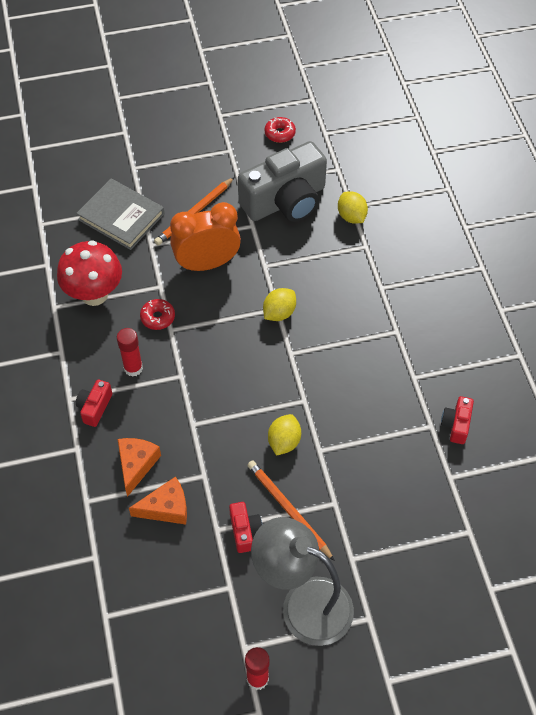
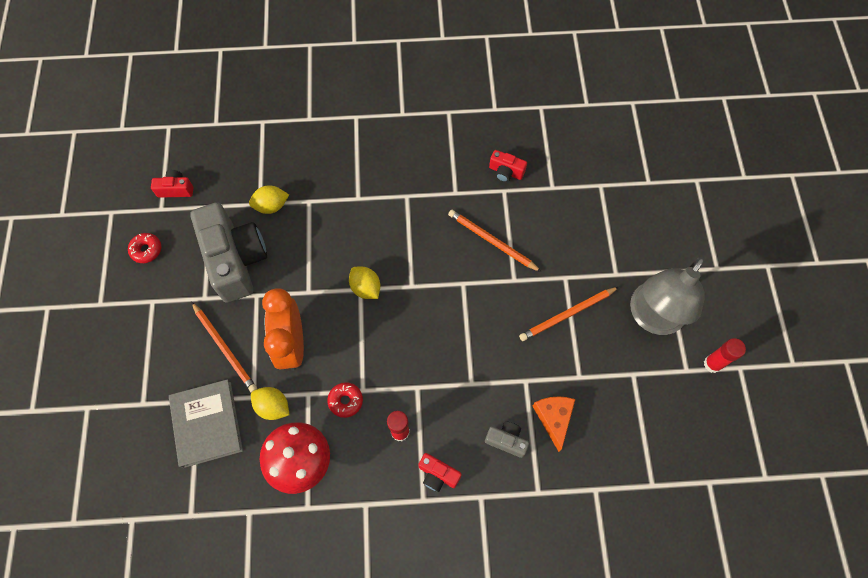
camera: 80 degrees left, 10 degrees up
(121, 217) = (207, 424): grey book -> grey book turned 60 degrees counterclockwise
(136, 465) = (506, 440): orange cheese -> grey camera
(245, 531) = (583, 353): red camera -> red camera (176, 189)
(284, 442) = (502, 307): yellow lemon -> yellow lemon (273, 406)
(362, 422) = (492, 241): none -> orange pencil

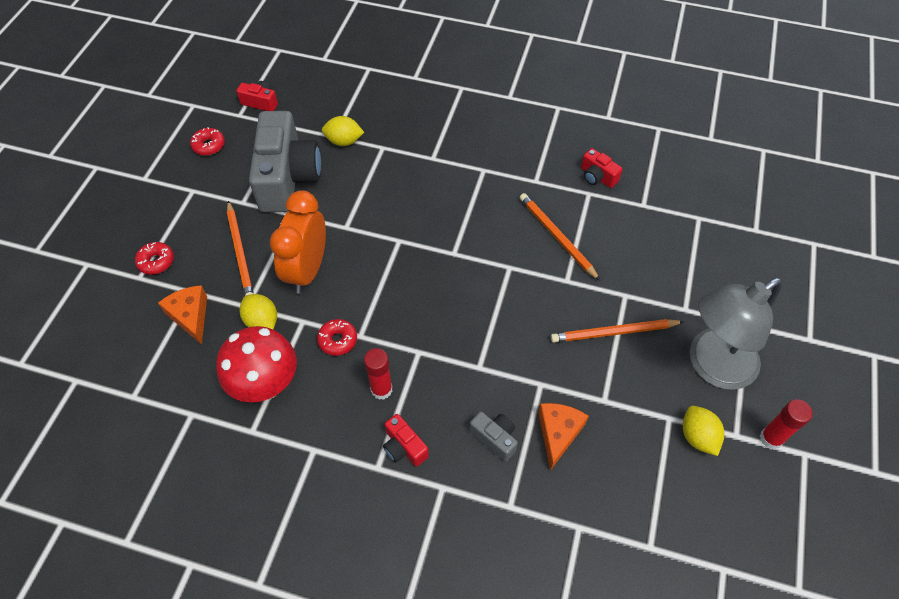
camera: 20 degrees right, 10 degrees down
(152, 383) = (156, 262): none -> red donut
(207, 424) = (190, 316): grey book -> orange cheese
(366, 288) = (405, 241): yellow lemon -> yellow lemon (697, 437)

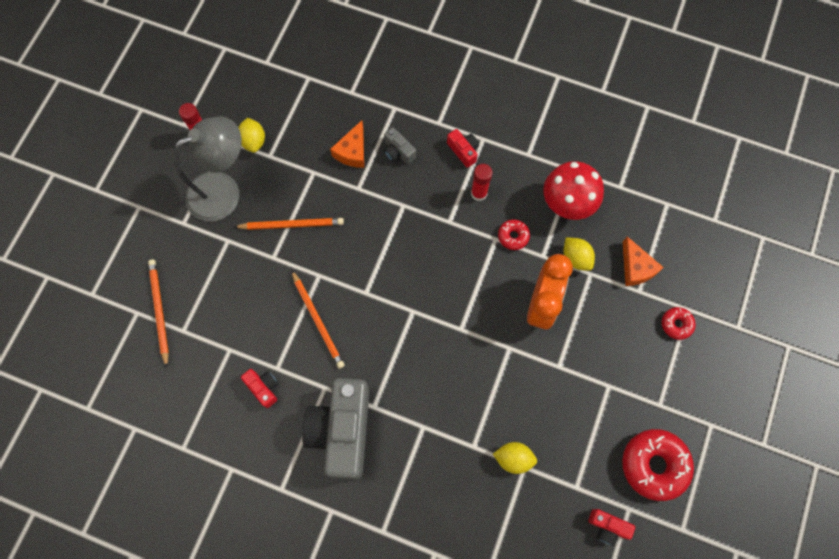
camera: 175 degrees left, 15 degrees up
(209, 145) = (654, 465): red donut -> red donut, size x1.98
(240, 252) = (603, 327): orange pencil -> orange pencil (159, 311)
(287, 178) = (568, 413): grey camera -> grey camera (342, 430)

